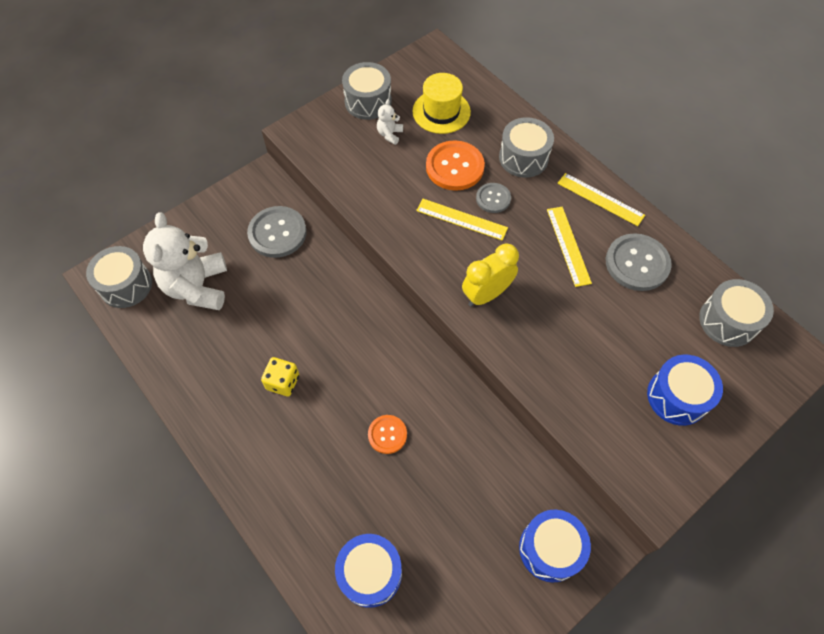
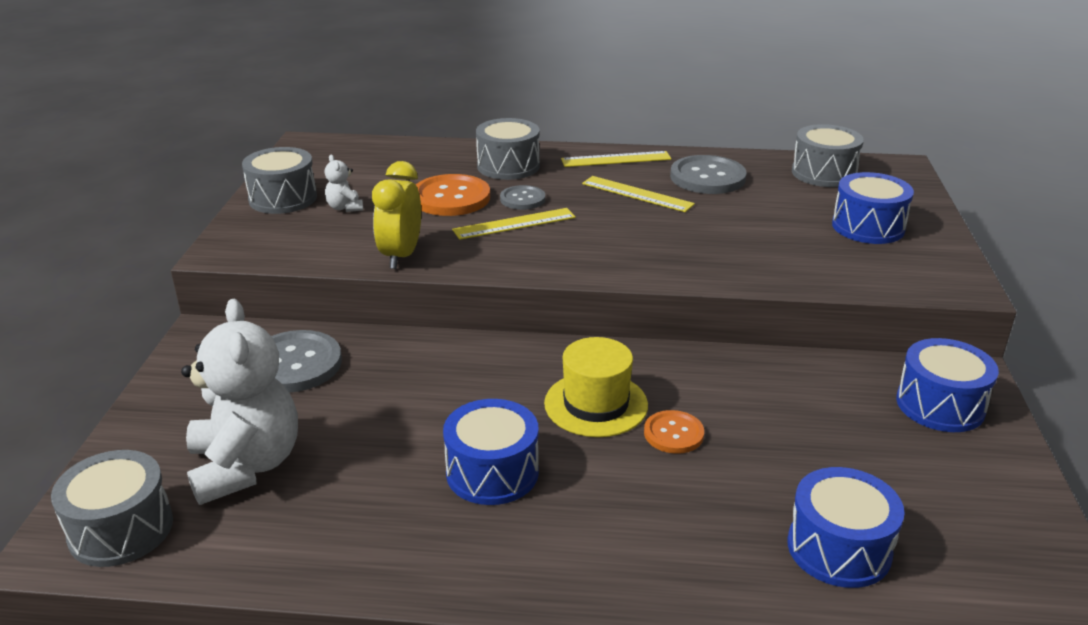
camera: 45 degrees left, 30 degrees down
(197, 287) = (246, 466): white teddy bear -> white teddy bear turned 150 degrees counterclockwise
(283, 382) = (492, 472): yellow dice -> blue drum
(441, 112) = (378, 173): yellow hat -> yellow hat (596, 404)
(486, 294) = (620, 254): yellow clock -> yellow clock (401, 256)

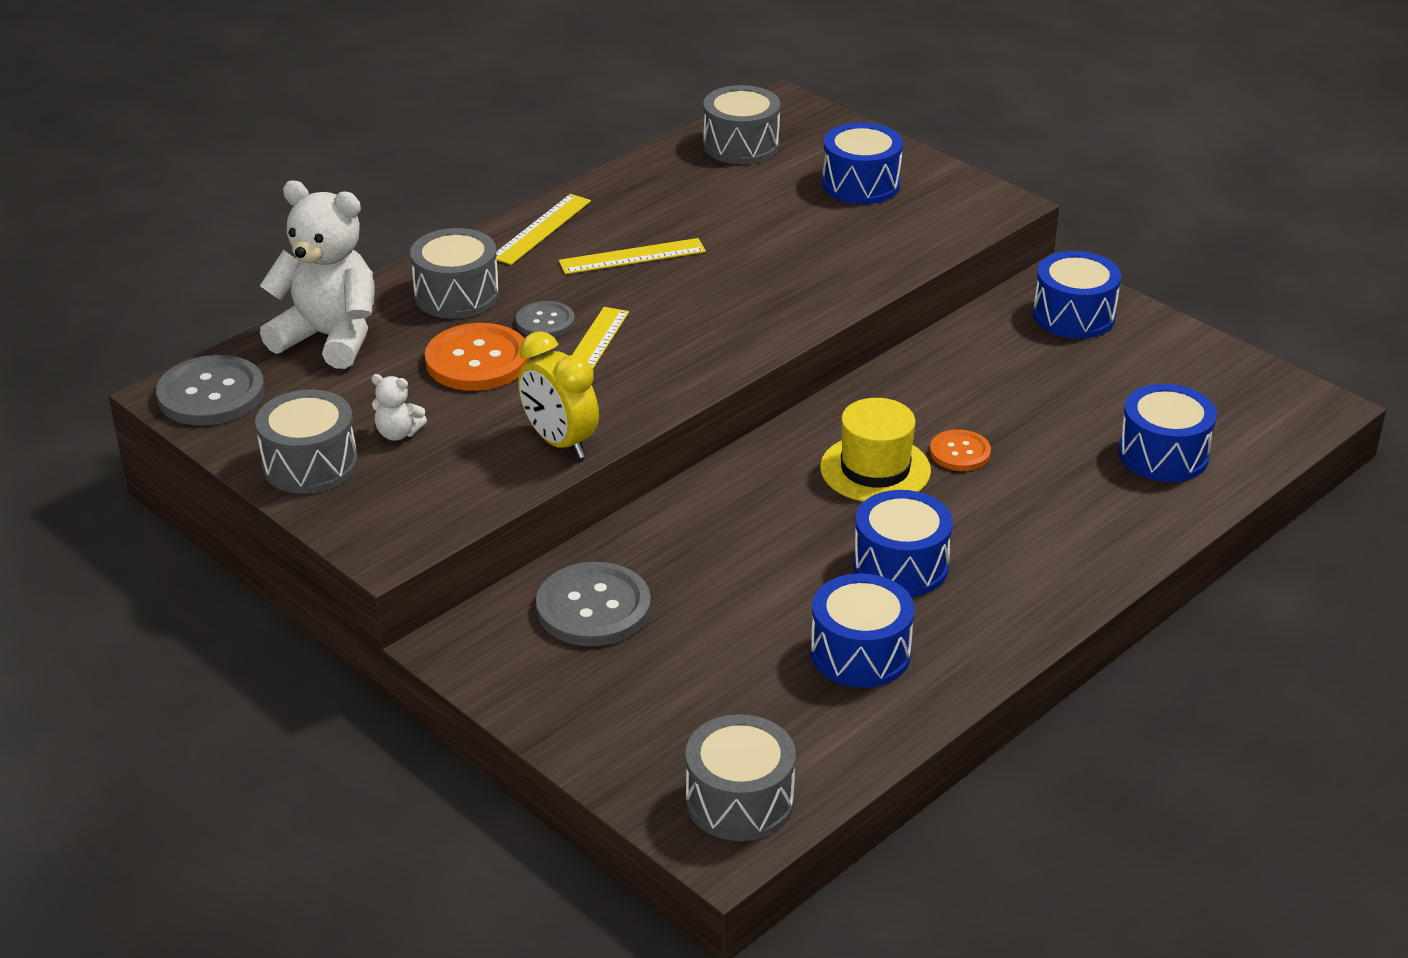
camera: 50 degrees left, 5 degrees up
(246, 466) = (729, 696): white teddy bear -> white teddy bear (330, 338)
(358, 504) = (860, 653): none -> blue drum
(707, 177) = (657, 204): grey button -> grey button (211, 394)

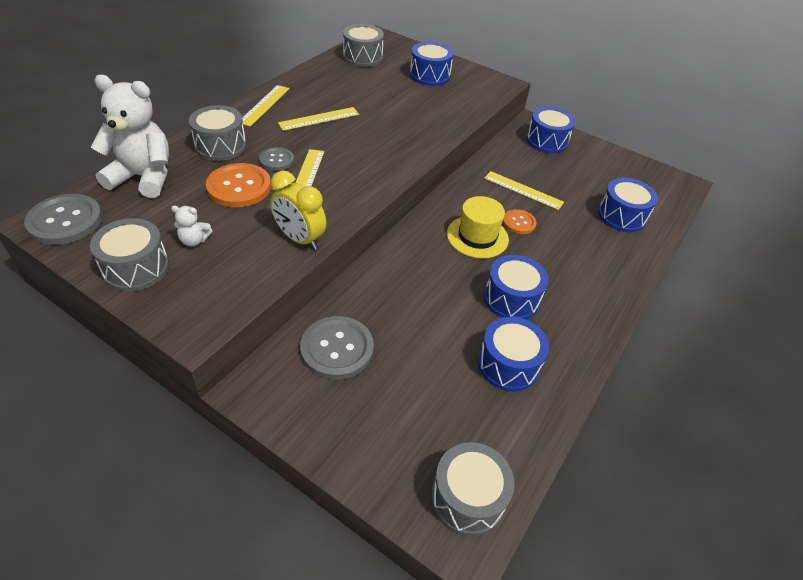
camera: 15 degrees left, 10 degrees up
(989, 400) = (523, 190): none -> yellow ruler

